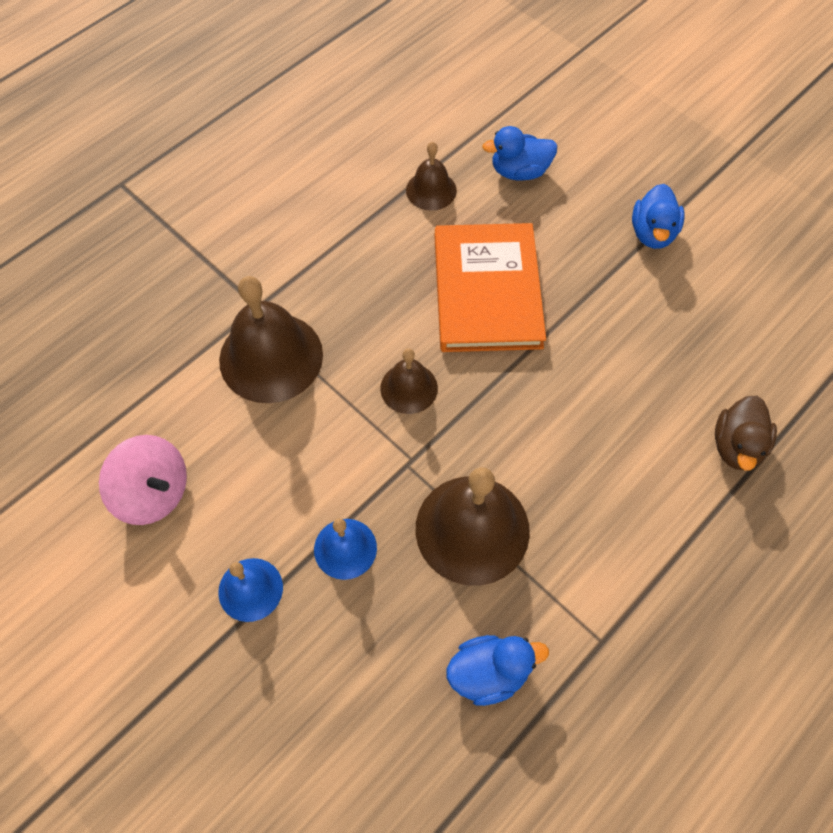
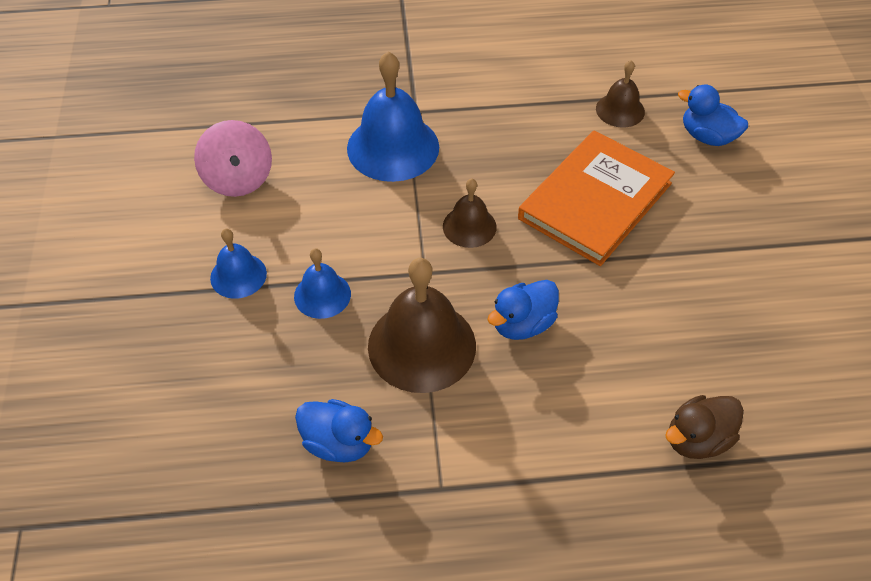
camera: 40 degrees right, 10 degrees down
(271, 357) = (393, 147): brown bell -> blue bell
(652, 233) = (782, 244): blue duck -> blue duck (522, 324)

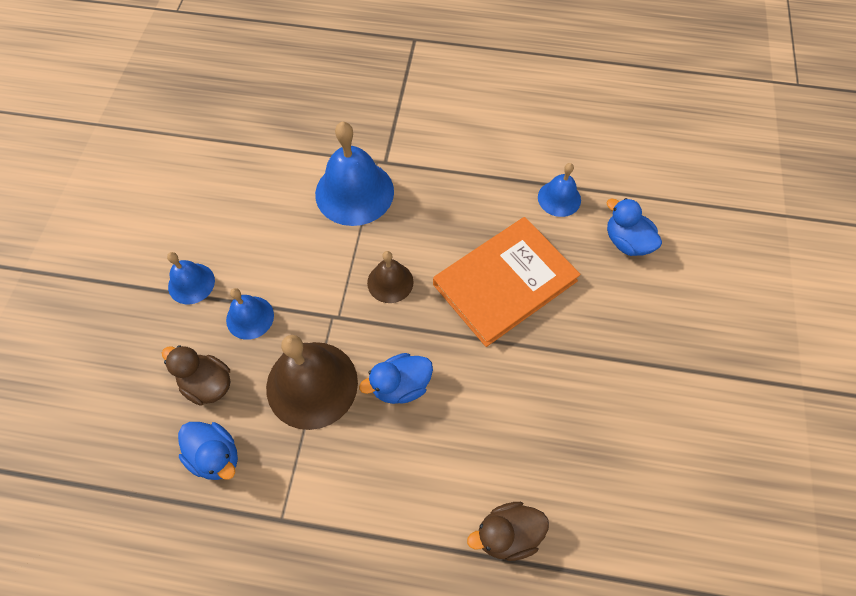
camera: 15 degrees right, 10 degrees up
(238, 179) = (221, 194): pink spinning top -> none
(299, 372) = (207, 384): none -> brown duck
(620, 110) = (559, 198): brown bell -> blue bell

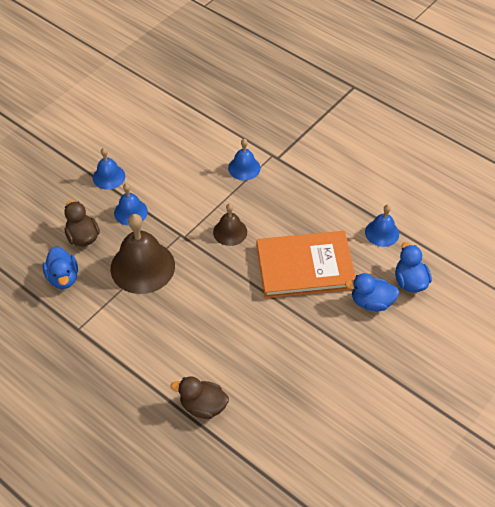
camera: 30 degrees right, 10 degrees down
(354, 192) = (244, 168): blue bell -> blue bell, size x0.55
(400, 386) = (195, 294): blue duck -> blue duck (371, 302)

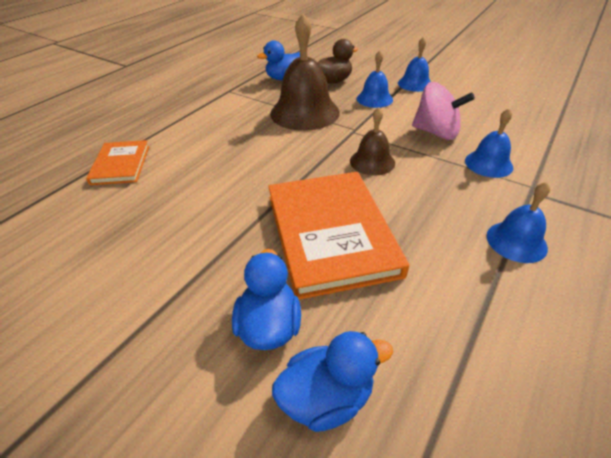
camera: 85 degrees right, 10 degrees down
(197, 184) = (436, 132): none -> pink spinning top
(203, 406) = (121, 165): brown duck -> orange book
(382, 233) = (440, 339): blue bell -> blue bell (516, 241)

